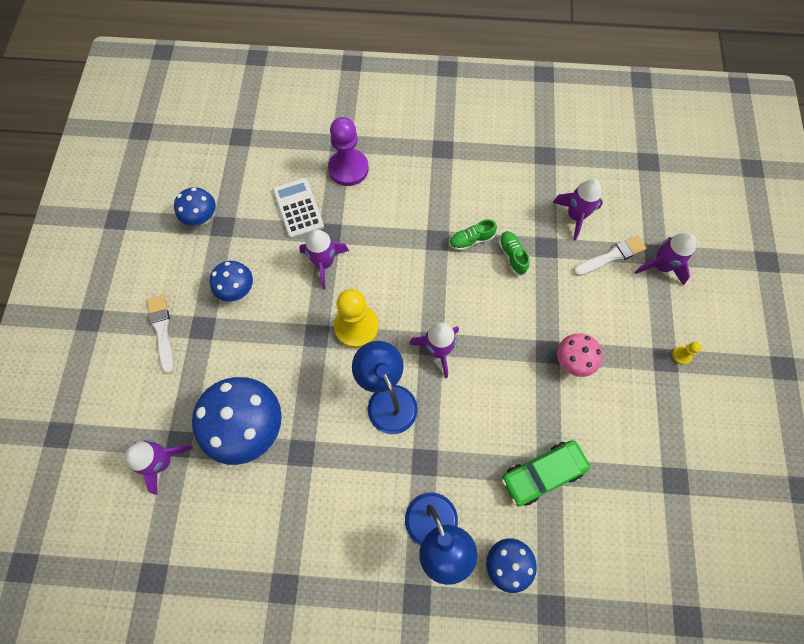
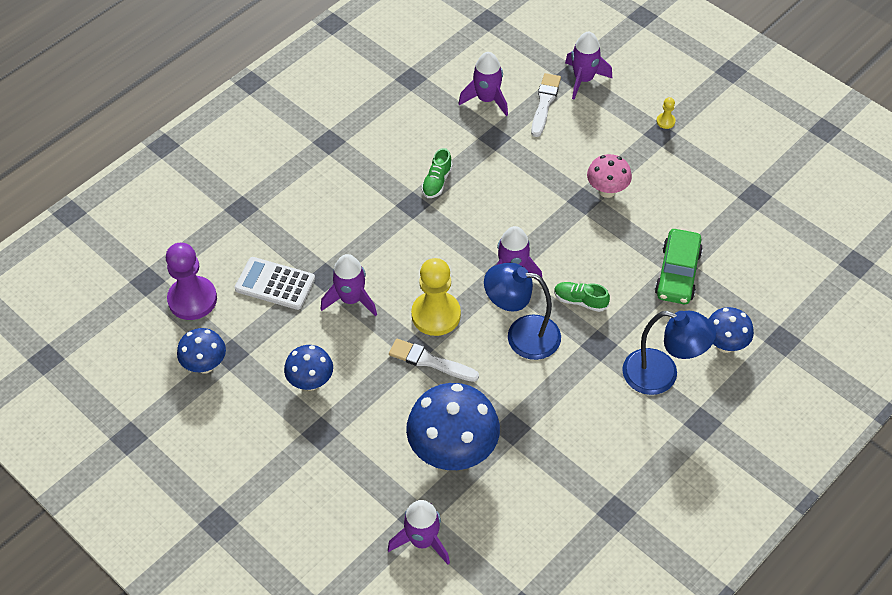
camera: 50 degrees left, 15 degrees down
(162, 330) = (291, 467): white brush -> white brush (430, 361)
(348, 169) = (274, 221): purple pawn -> purple pawn (192, 299)
(512, 256) = (479, 165): green shoe -> green shoe (580, 301)

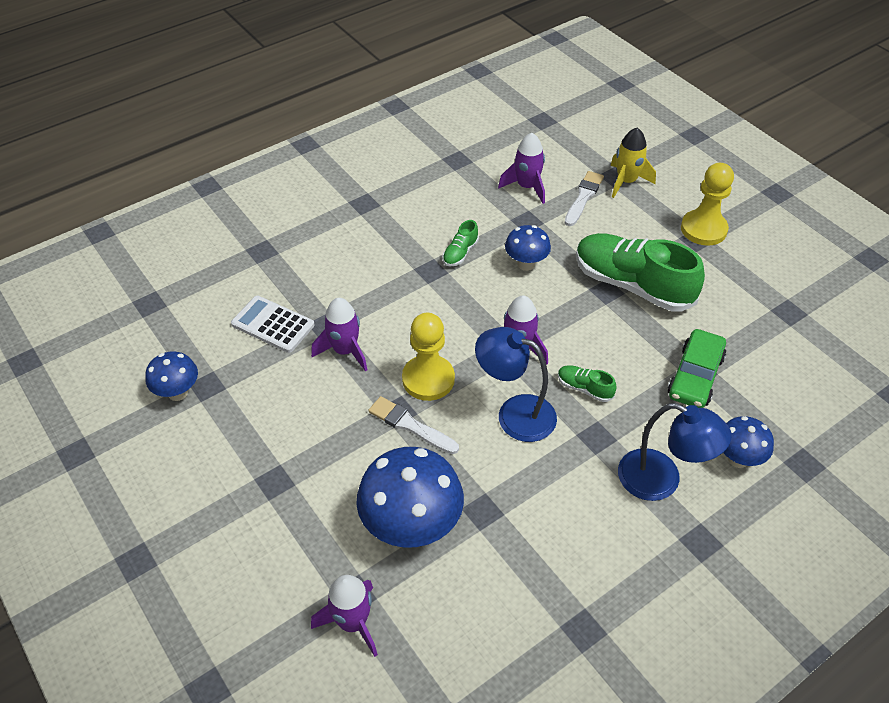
camera: 10 degrees right, 5 degrees down
(192, 299) = (187, 327): purple pawn -> none
(311, 382) = (280, 427): blue mushroom -> blue mushroom (526, 264)
(583, 79) = (626, 182): purple rocket -> yellow rocket
(607, 191) = (632, 285): pink mushroom -> green shoe
(665, 121) = (703, 229): yellow pawn -> yellow pawn, size x2.38

